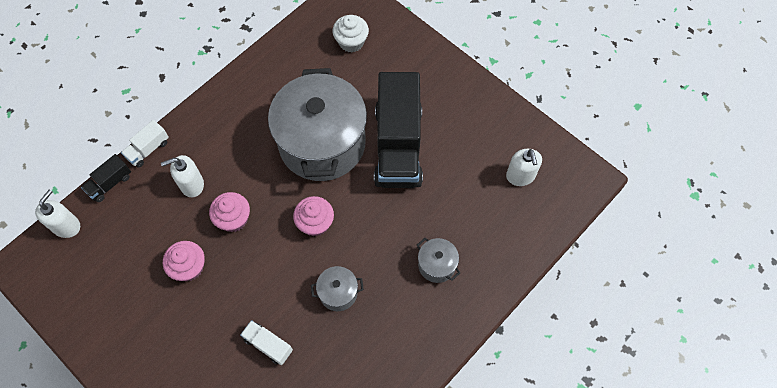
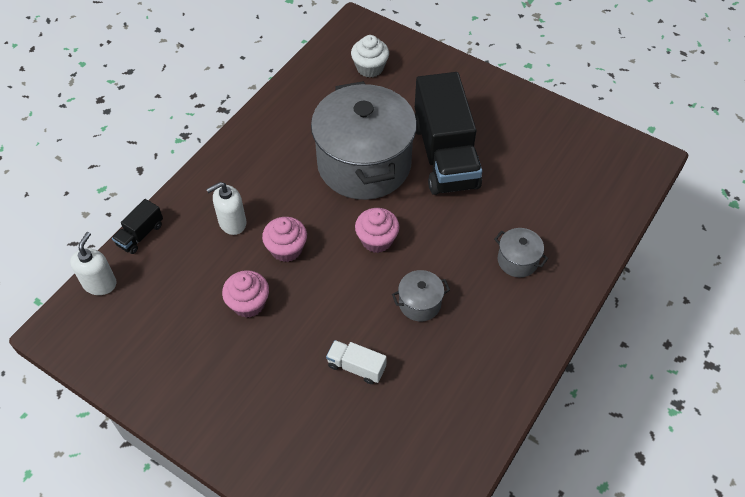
camera: 10 degrees left, 10 degrees down
(148, 149) = (176, 196): white truck -> none
(520, 176) = (579, 165): white soap dispenser -> none

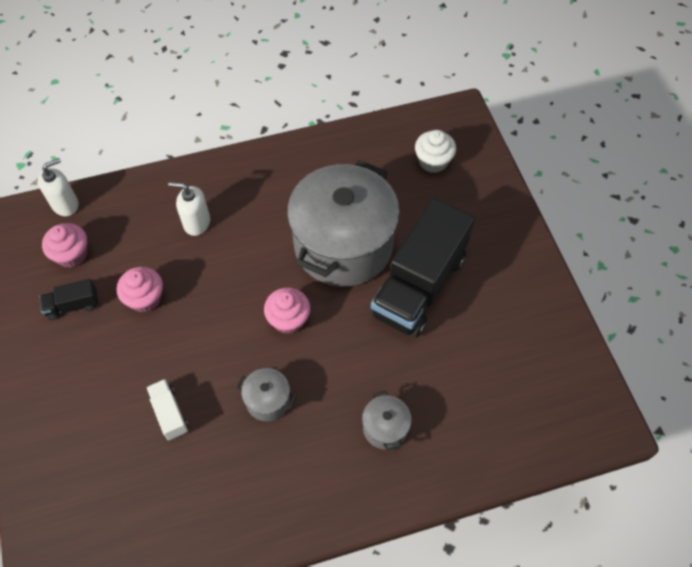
camera: 40 degrees right, 5 degrees up
(140, 234) = (126, 185): black truck -> black truck (73, 305)
(286, 249) = (214, 274): pink cupcake -> pink cupcake (72, 254)

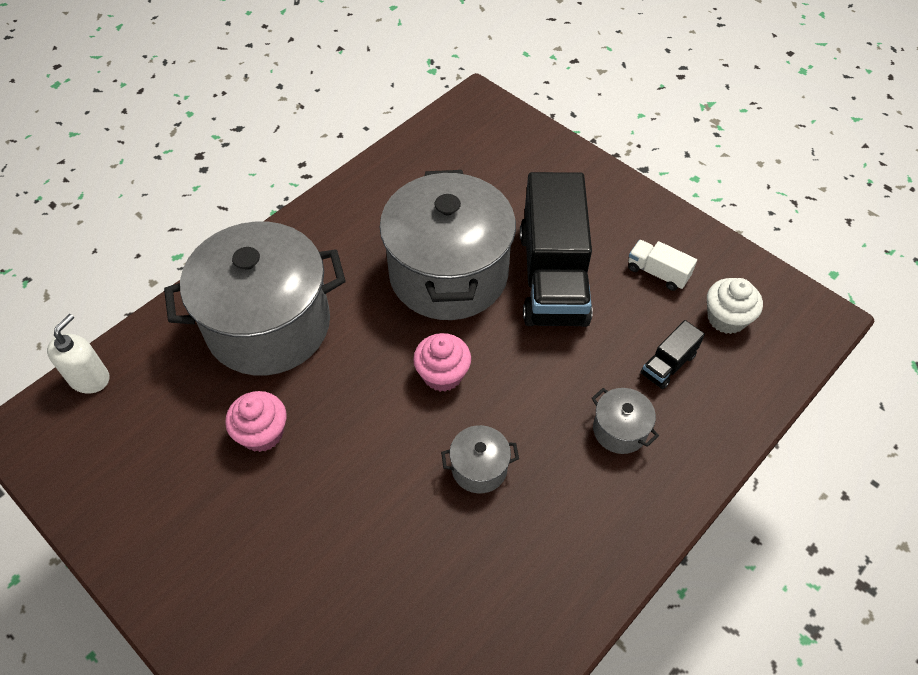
camera: 30 degrees left, 5 degrees down
(72, 254) = (136, 429): pink cupcake -> none
(73, 305) = (176, 485): black truck -> black truck (668, 364)
(169, 413) = (378, 542): white truck -> white truck (657, 273)
(196, 223) = (268, 325): white soap dispenser -> grey pot
(433, 161) = (482, 155): white cupcake -> white cupcake (726, 318)

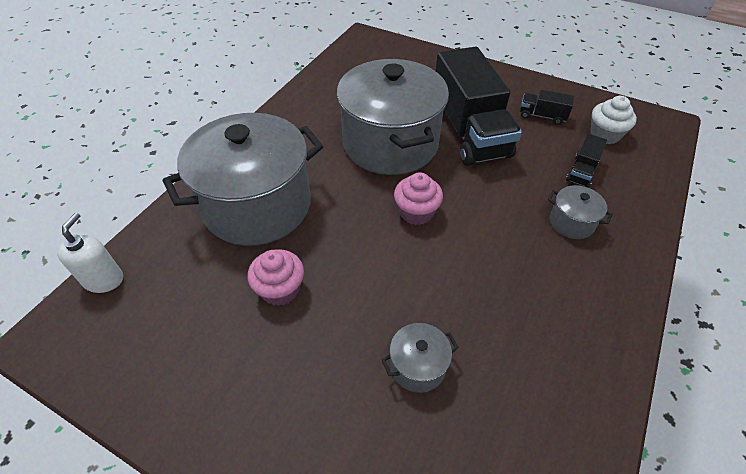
camera: 15 degrees left, 5 degrees down
(479, 468) = (477, 275): grey pot -> grey pot (417, 366)
(657, 273) = (542, 116): white truck -> black truck

